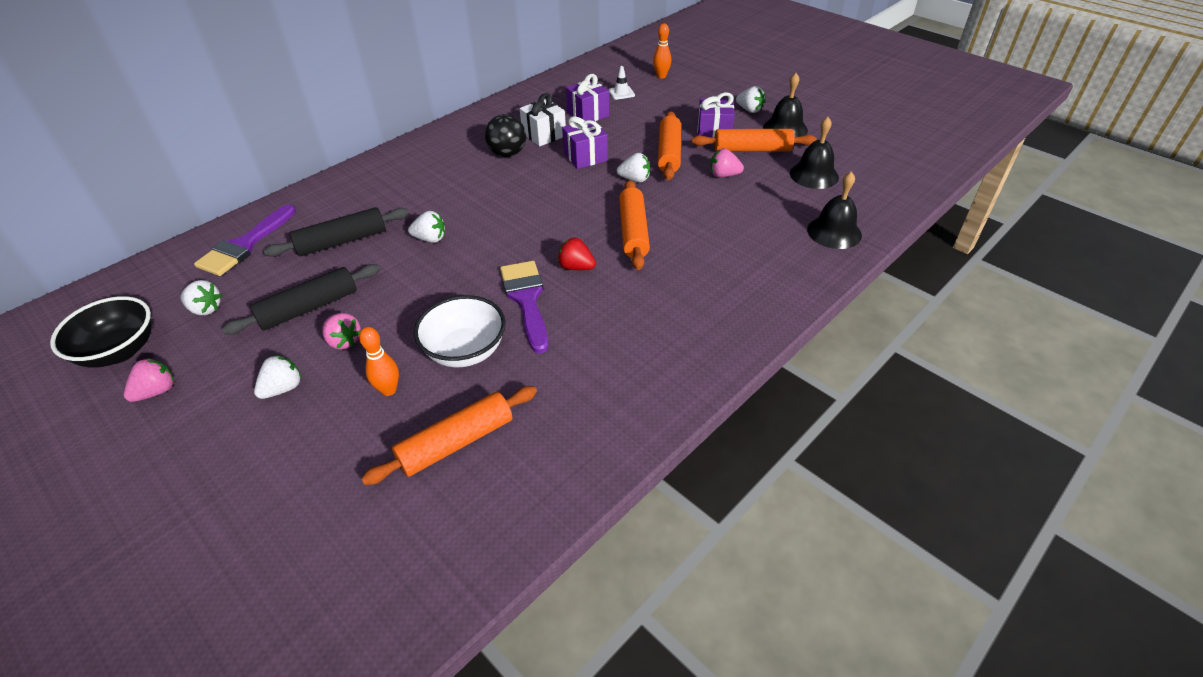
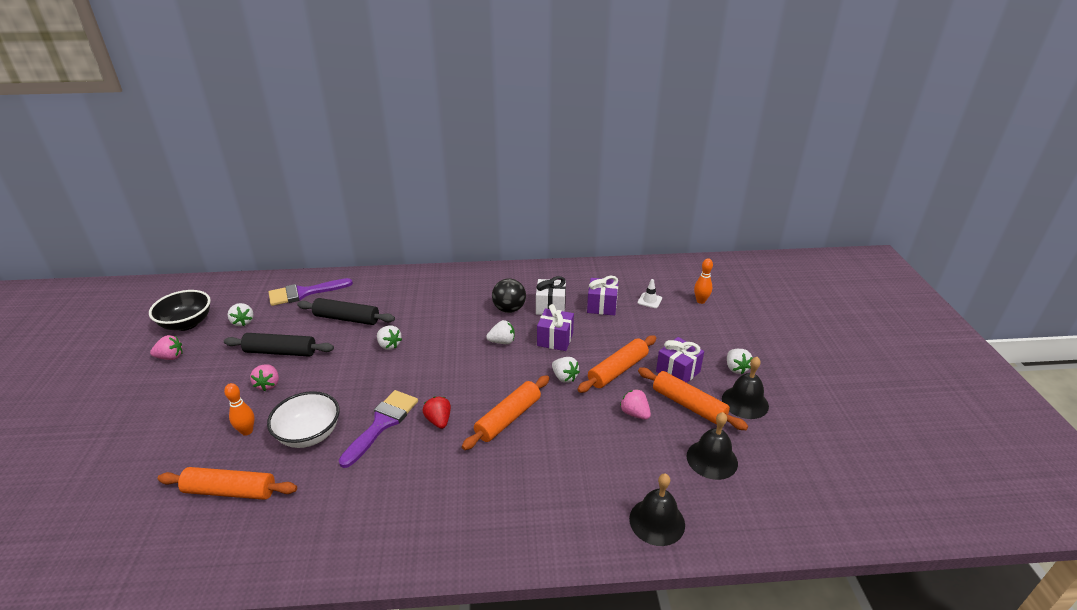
camera: 40 degrees right, 10 degrees down
(283, 388) = (211, 394): white strawberry -> white strawberry (502, 342)

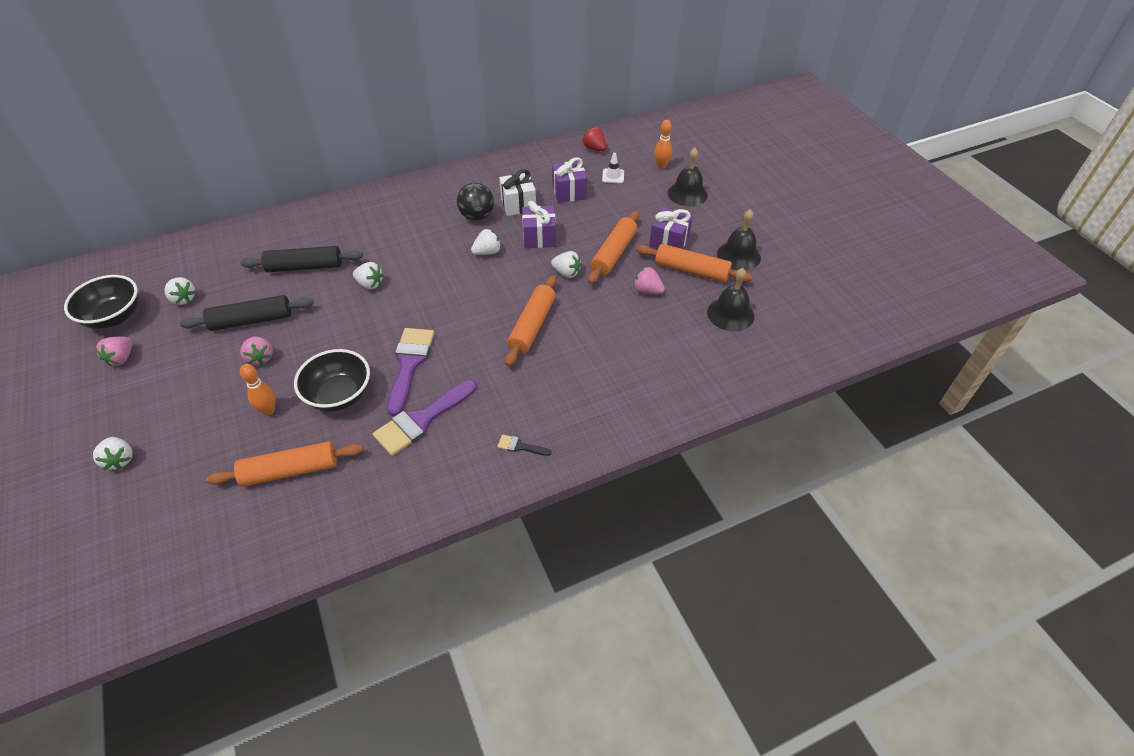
camera: 20 degrees left, 15 degrees up
(170, 357) = (122, 358): pink strawberry -> pink strawberry turned 135 degrees clockwise
(304, 293) = (236, 249): purple brush -> purple brush (422, 420)
(309, 435) = (339, 395): white bowl -> black bowl
(437, 533) = (520, 446): none -> black brush
(438, 420) = (465, 346): red strawberry -> red strawberry (594, 148)
(657, 521) = (706, 379): black bell -> black bell (687, 194)
(736, 368) = (719, 226): white strawberry -> white strawberry (120, 460)

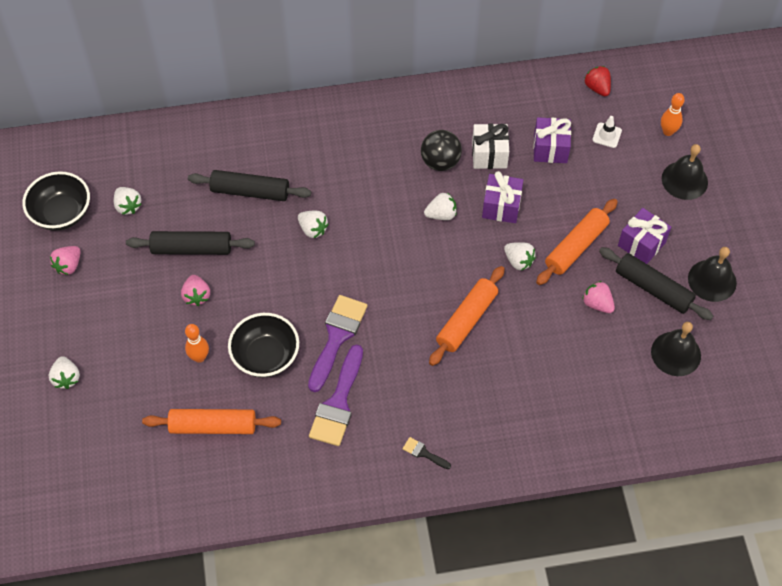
camera: 15 degrees right, 10 degrees up
(422, 420) = (338, 402): purple brush -> purple brush turned 45 degrees counterclockwise
(691, 270) = (653, 288): orange rolling pin -> black rolling pin

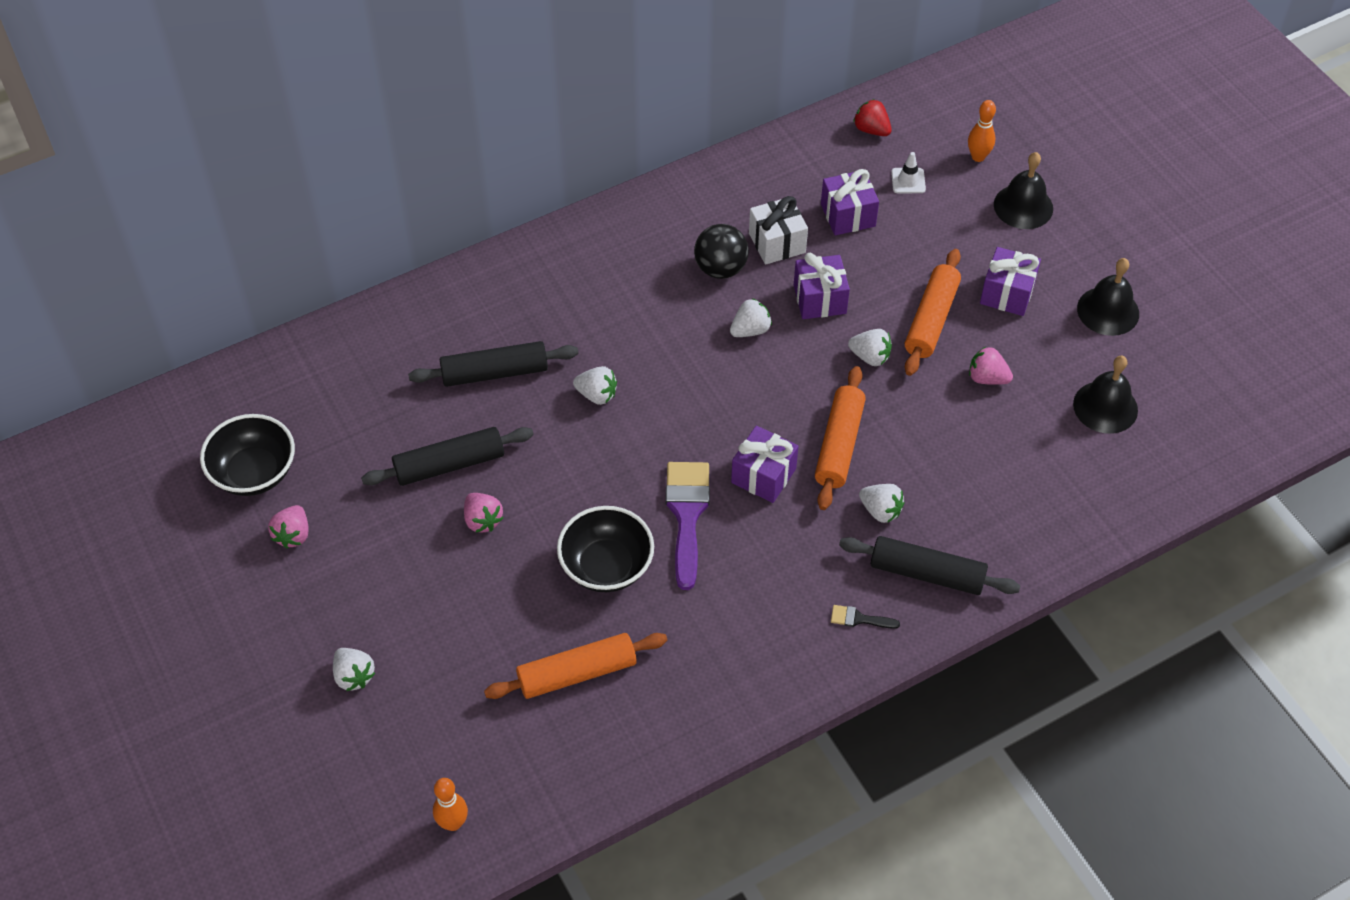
camera: 20 degrees left, 5 degrees down
(128, 206) = (340, 437): white strawberry -> white strawberry (880, 511)
(199, 357) = (520, 594): orange bowling pin -> orange bowling pin (453, 823)
(338, 402) = (725, 593): purple brush -> none
(403, 325) = (763, 475): none -> purple gift
(653, 288) = (1044, 341): black rolling pin -> black rolling pin (927, 573)

